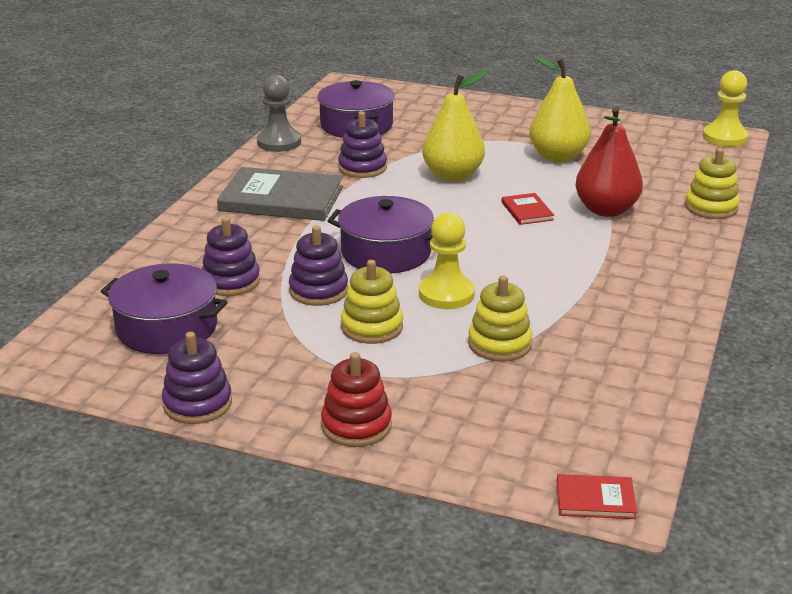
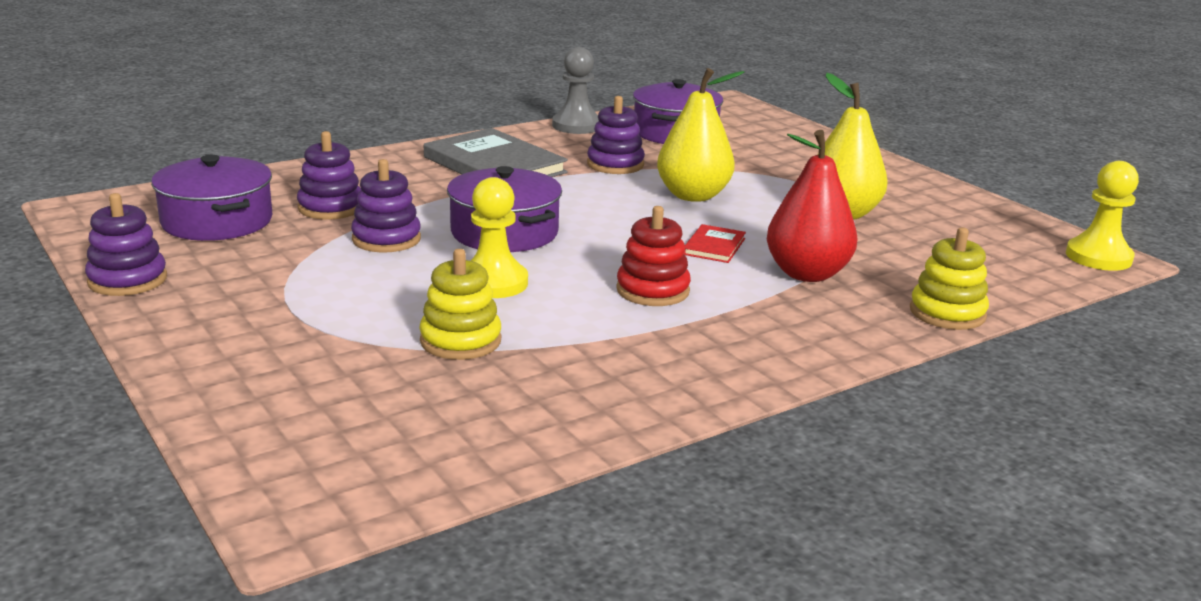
camera: 35 degrees right, 5 degrees down
(356, 425) = (206, 348): red stacking toy -> red stacking toy (652, 290)
(372, 327) = (374, 282): yellow stacking toy -> none
(595, 499) = (278, 509): red book -> none

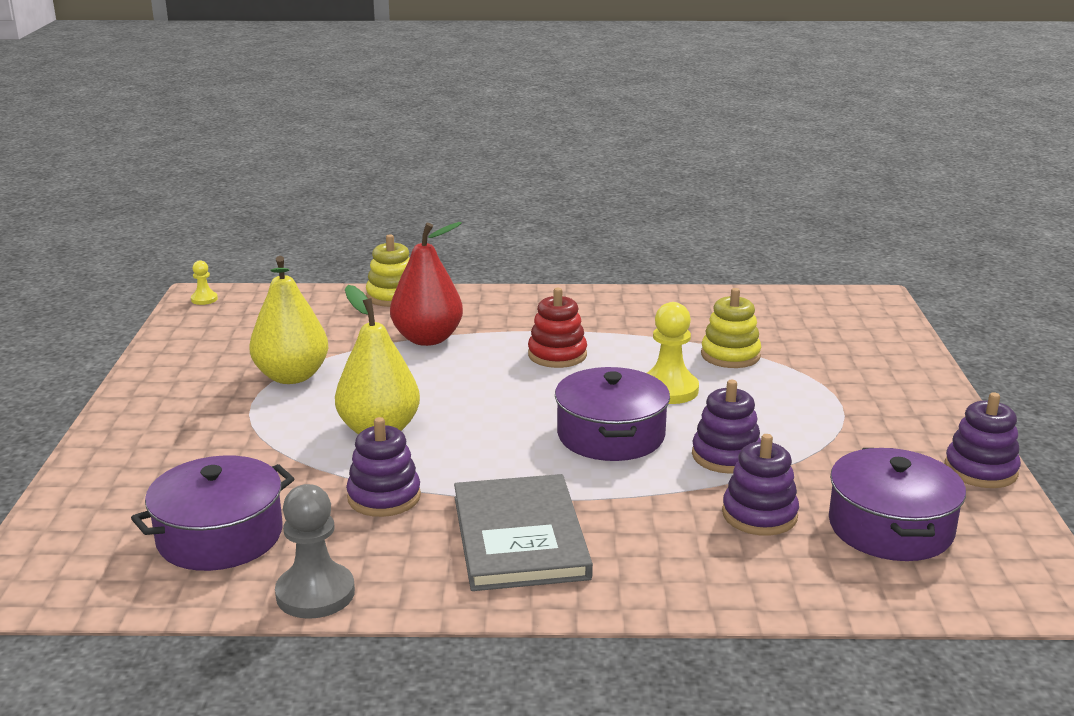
camera: 145 degrees left, 0 degrees up
(714, 246) = (454, 375): red book -> none
(1098, 257) = (204, 299): yellow pawn -> yellow pawn, size x0.51

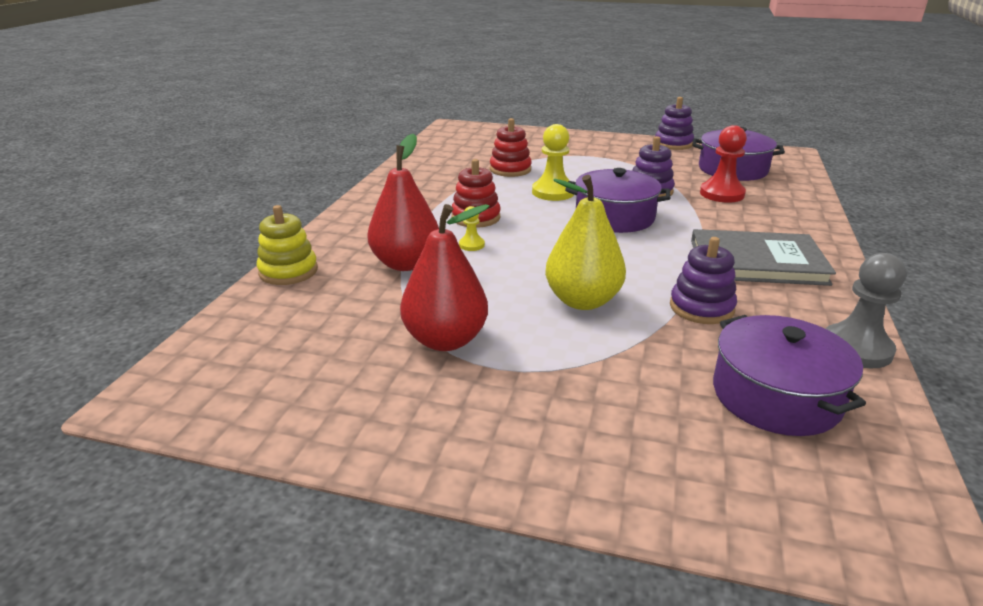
camera: 75 degrees left, 5 degrees up
(204, 299) = (160, 397): yellow pawn -> yellow pawn (471, 245)
(292, 376) = (445, 340): yellow pear -> red pear
(730, 355) = (510, 169): yellow stacking toy -> red stacking toy
(759, 515) = (722, 194): purple stacking toy -> red pawn

